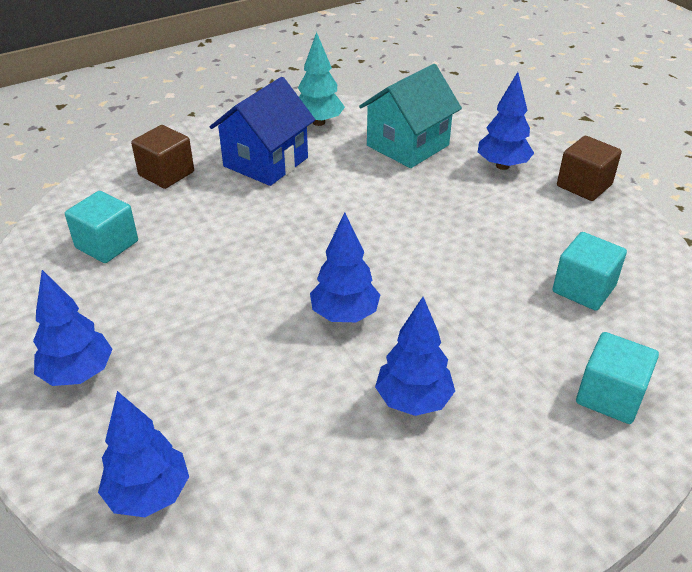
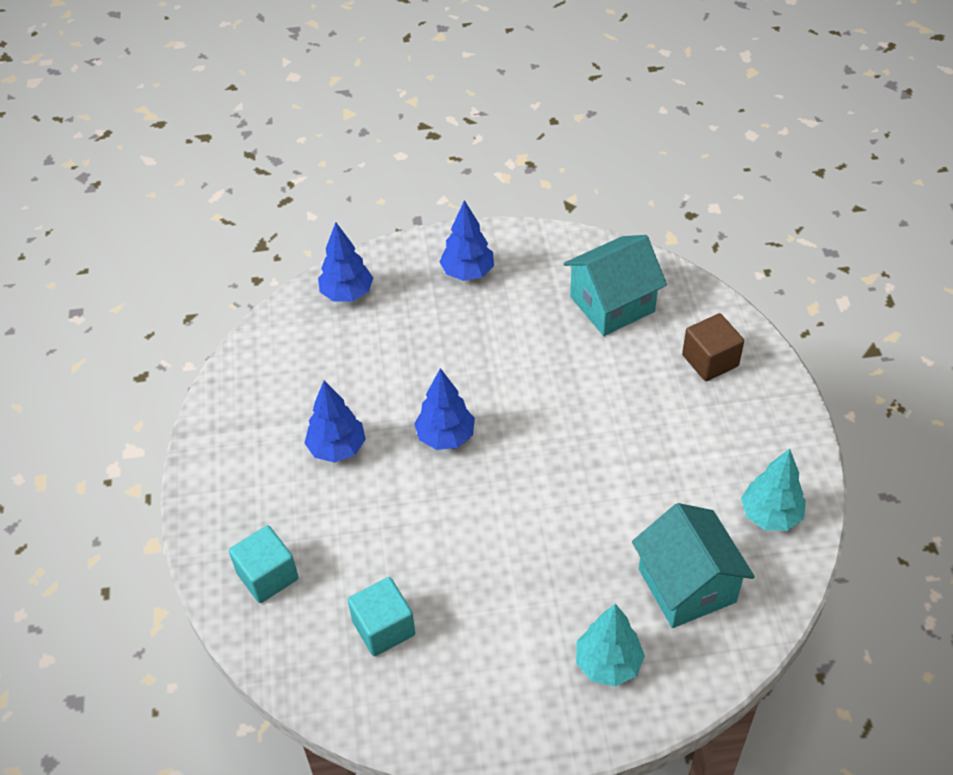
camera: 115 degrees right, 10 degrees up
(107, 244) = (612, 304): turquoise cube -> turquoise house
(266, 162) = (701, 444): blue house -> none
(502, 165) = (608, 664): blue tree -> turquoise tree
(584, 185) = (535, 729): brown cube -> none

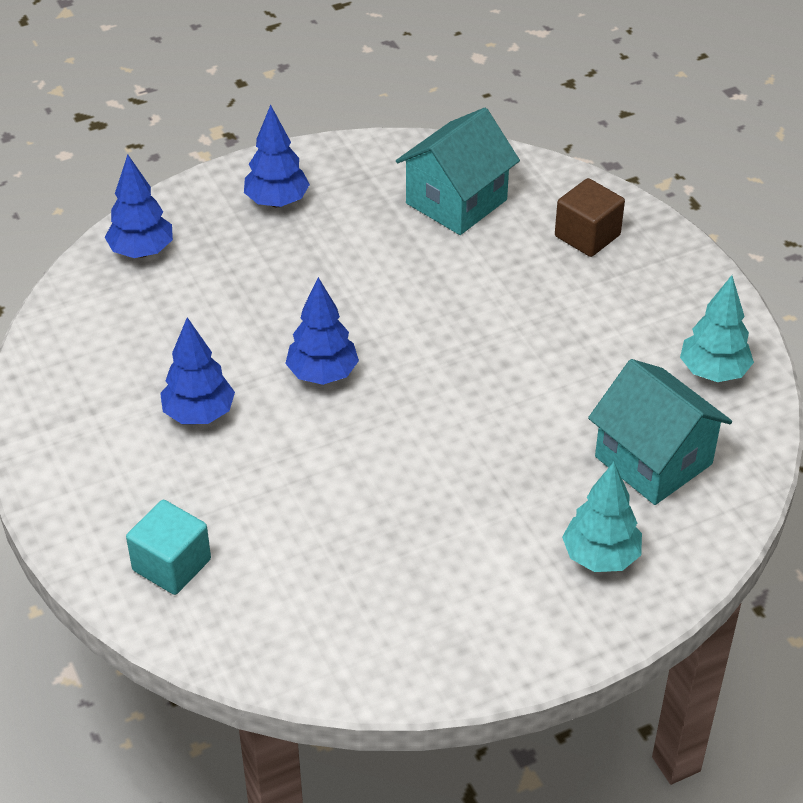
camera: 20 degrees left, 5 degrees down
(383, 628) = (333, 584): turquoise cube -> none

